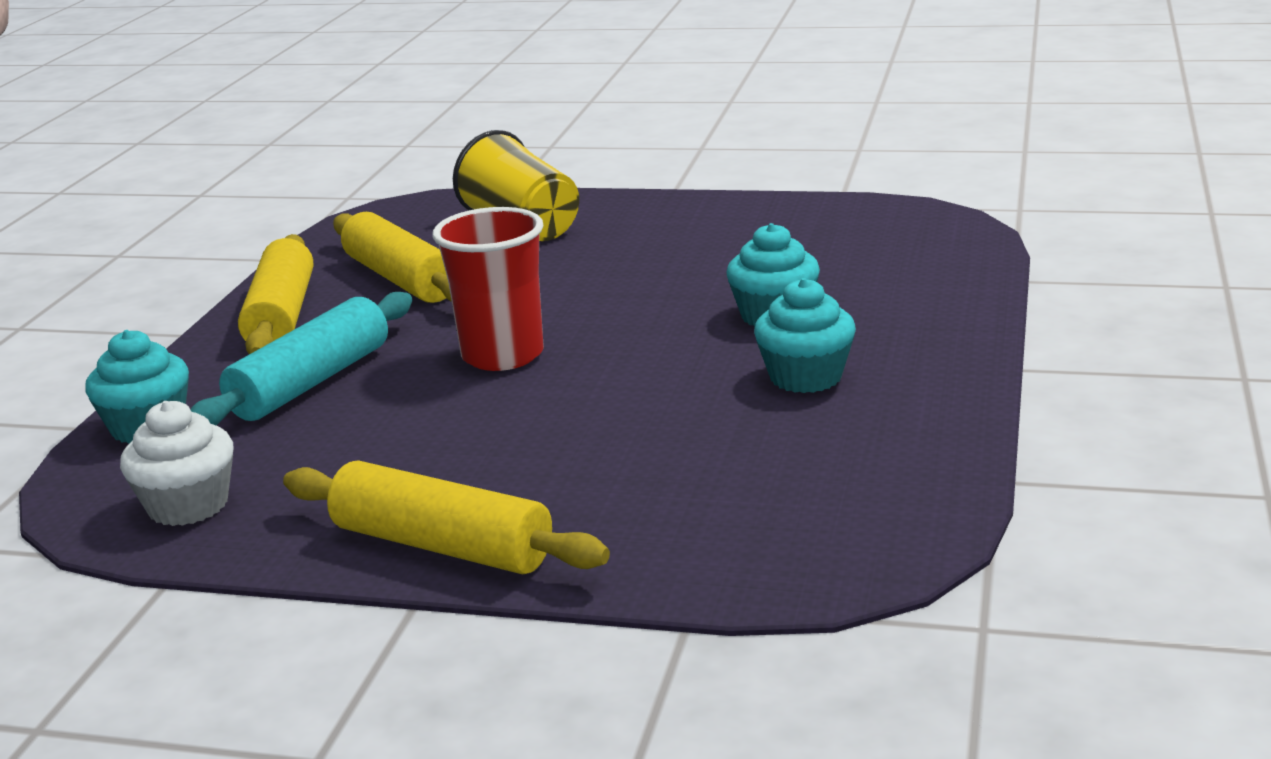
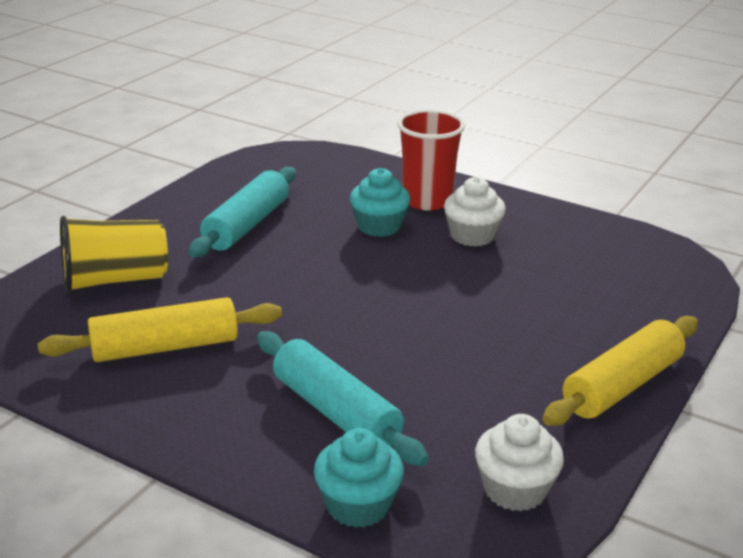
camera: 75 degrees left, 5 degrees up
(282, 316) = (182, 415): yellow rolling pin -> none
(502, 355) = (357, 325): red cup -> red cup (427, 200)
(704, 248) = (246, 225): none -> turquoise rolling pin
(806, 377) = (472, 236): turquoise cupcake -> white cupcake

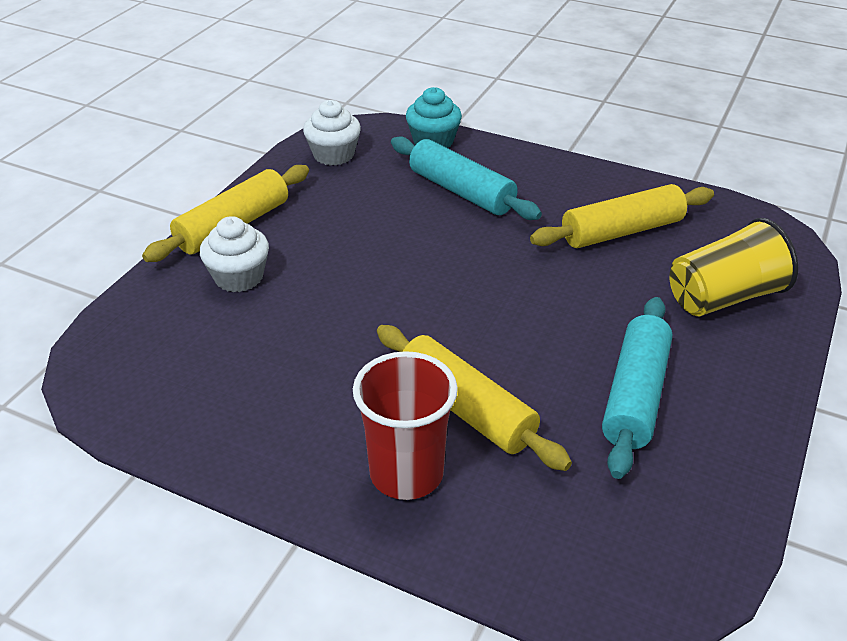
camera: 175 degrees right, 10 degrees up
(379, 226) = (466, 408): turquoise cupcake -> yellow rolling pin
(472, 236) = (345, 401): white cupcake -> white cupcake (239, 277)

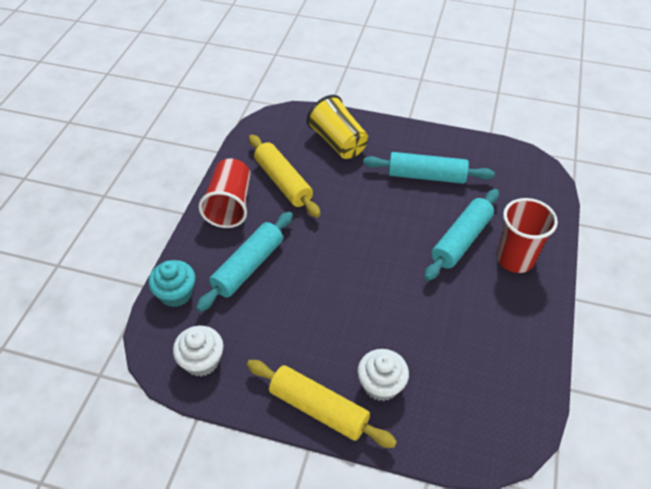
camera: 100 degrees left, 10 degrees up
(466, 408) = (461, 240): yellow rolling pin -> turquoise rolling pin
(576, 183) = (230, 205): none -> red cup

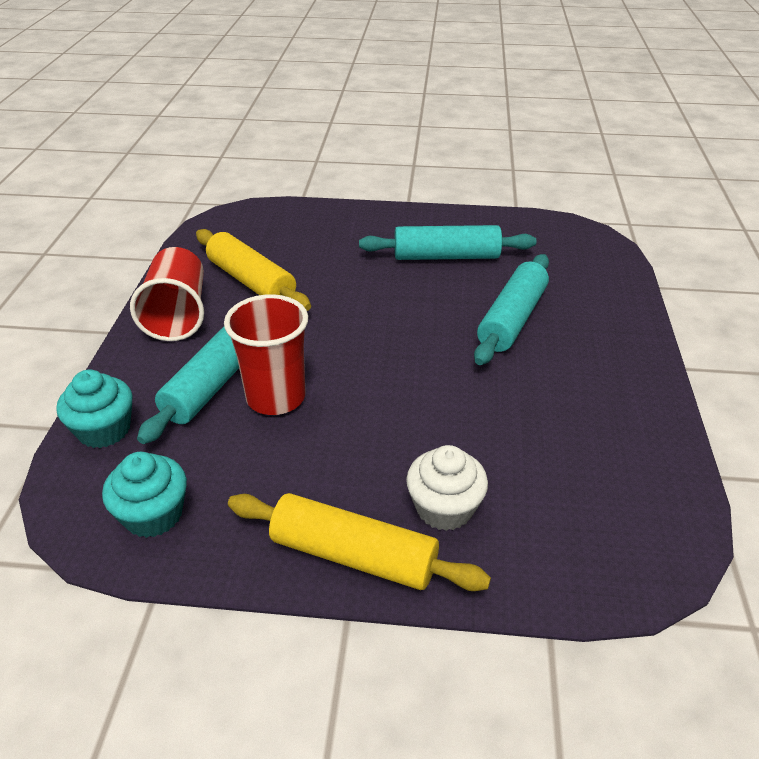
camera: 10 degrees left, 10 degrees down
(202, 361) = (153, 515): white cupcake -> turquoise cupcake
(338, 142) = (320, 233): yellow cup -> none
(515, 259) = (590, 332): red cup -> red cup (276, 397)

